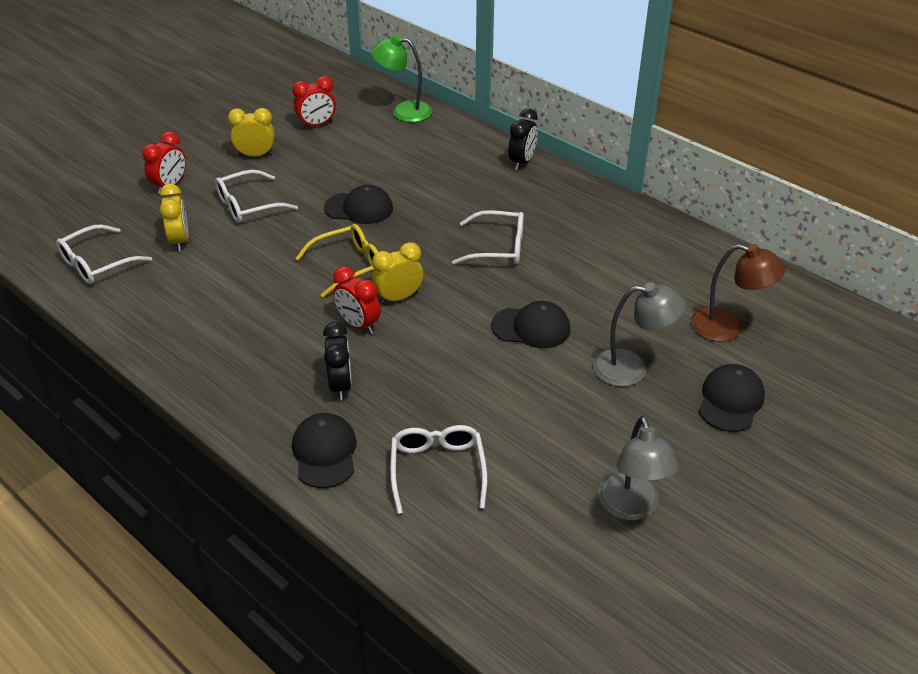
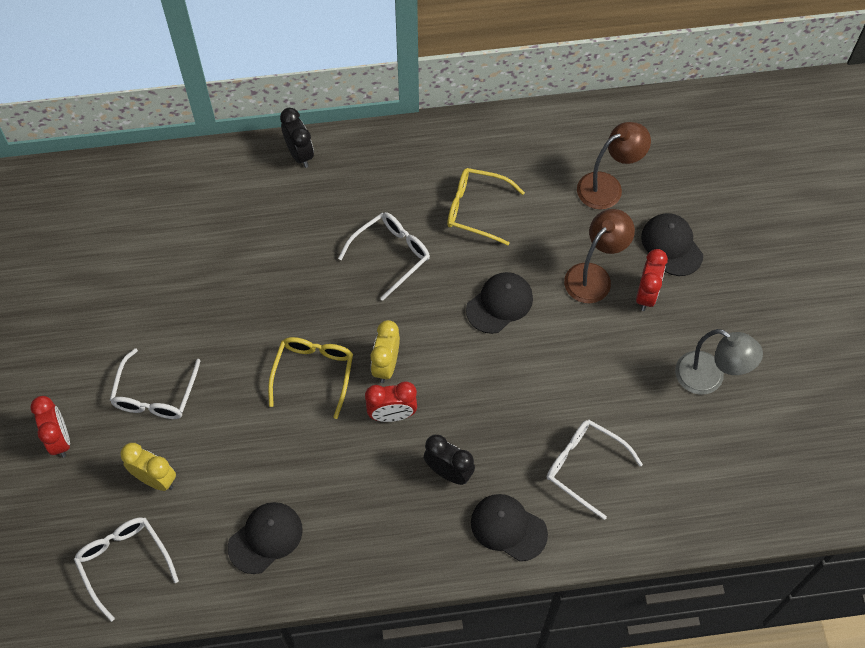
camera: 50 degrees left, 20 degrees up
(98, 263) = (124, 563): white glasses -> white glasses turned 150 degrees clockwise
(256, 155) = (82, 341): yellow clock -> none
(317, 125) = (83, 262): red clock -> red clock (646, 295)
(359, 208) = (244, 314): black cap -> black cap (265, 538)
(403, 111) = (134, 181): green lamp -> none
(599, 268) = (477, 210): none -> yellow glasses
(631, 368) = (594, 276): grey lamp -> brown lamp

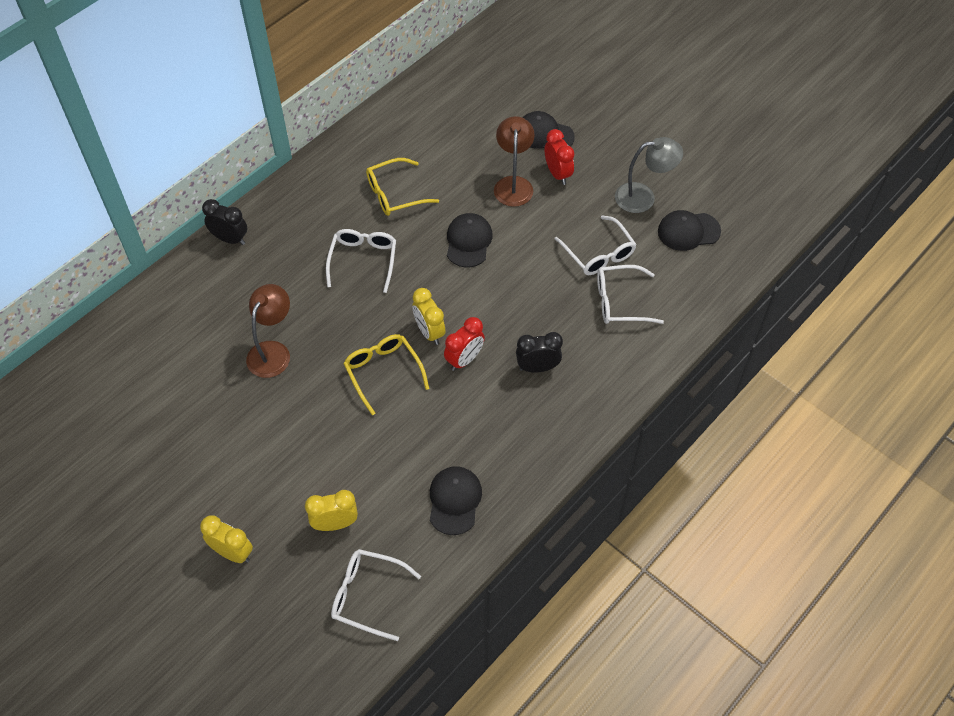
camera: 40 degrees left, 5 degrees down
(60, 439) = (232, 552): red clock -> yellow clock
(155, 394) = (278, 468): white glasses -> white glasses (598, 253)
(508, 527) = (609, 372): black cap -> black cap (688, 231)
(608, 186) = (469, 125): brown lamp -> brown lamp (273, 351)

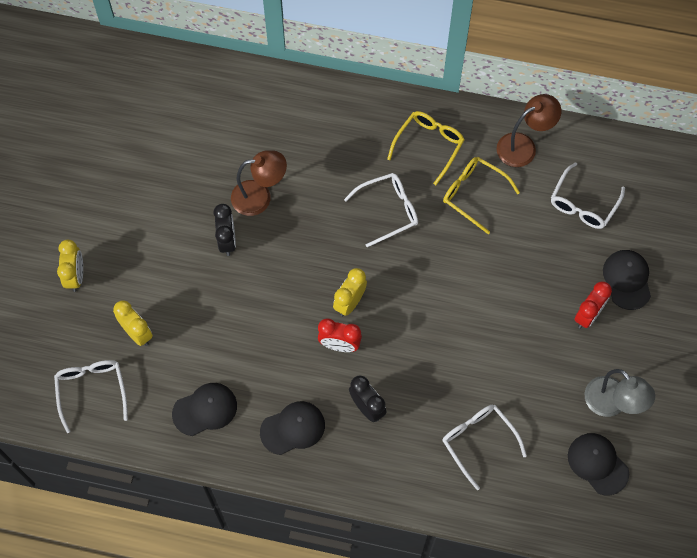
camera: 60 degrees right, 10 degrees up
(230, 239) = (345, 99): black clock -> black clock (227, 241)
(383, 373) = (289, 290): yellow glasses -> yellow glasses (428, 146)
(468, 241) = (462, 282): black cap -> black cap (293, 428)
(513, 184) = (550, 284): brown lamp -> brown lamp (523, 146)
(598, 253) = (520, 396): white glasses -> white glasses (583, 203)

